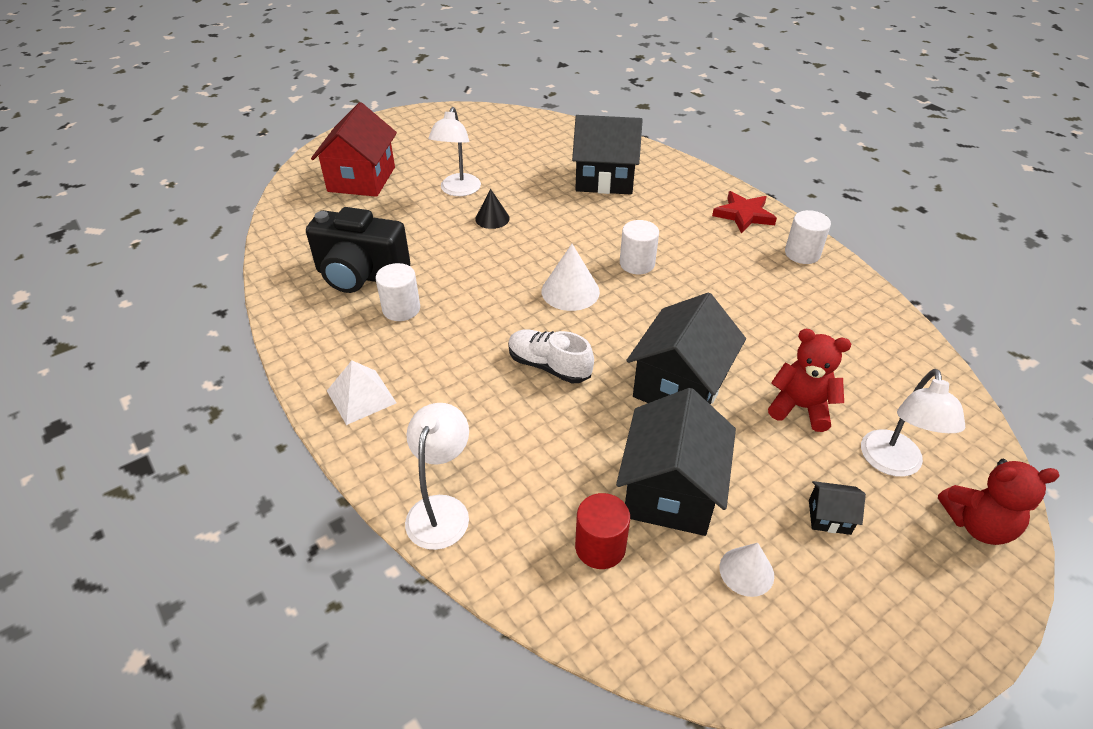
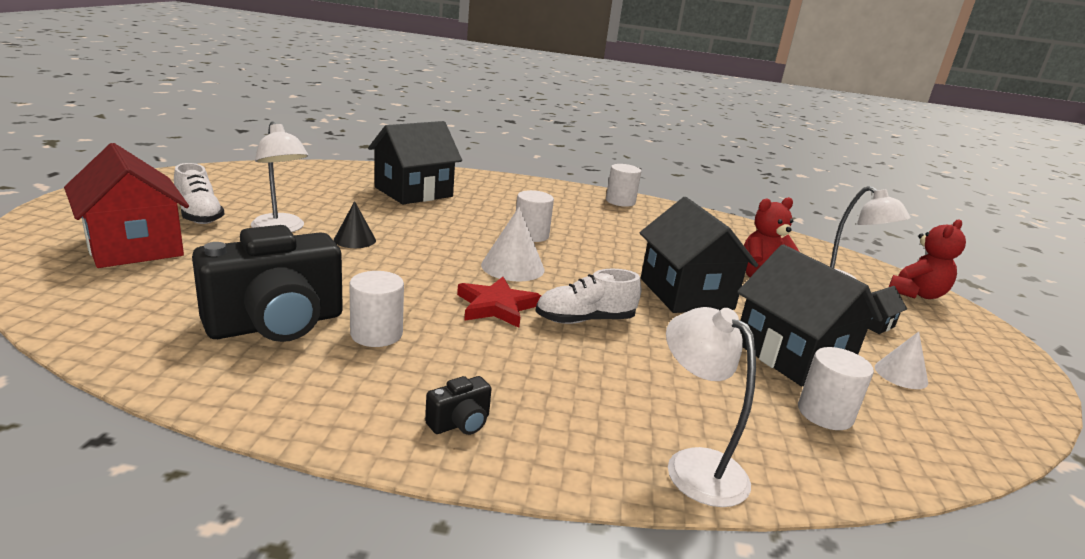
camera: 50 degrees left, 20 degrees down
(361, 396) = (460, 423): white pyramid -> black camera
(425, 160) = (199, 215): none -> white shoe
(600, 547) = (825, 414): red cylinder -> white cylinder
(744, 215) = (551, 190): red star -> red star (496, 306)

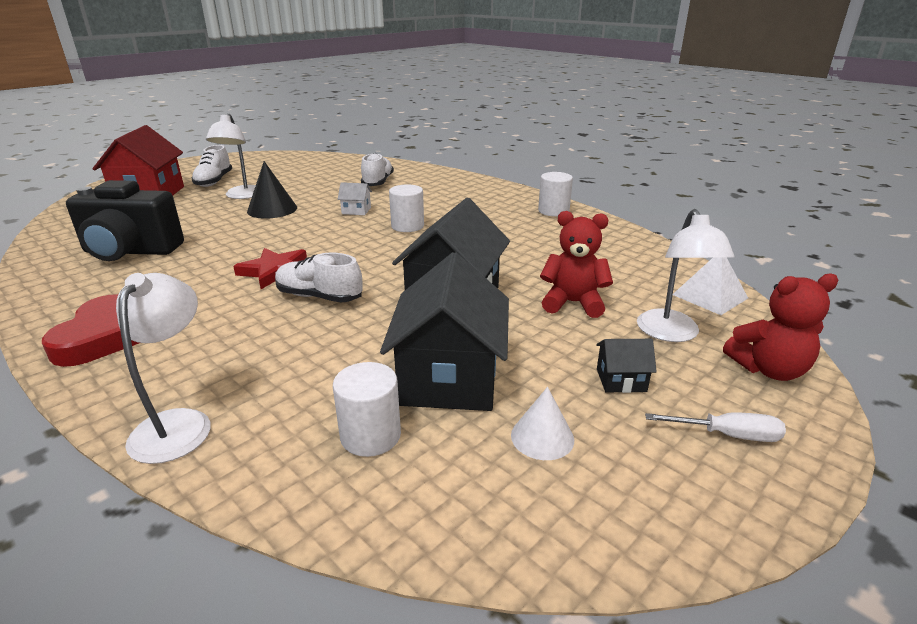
camera: 40 degrees right, 5 degrees up
(355, 240) = (272, 209): black cone -> black cone, size x1.52
(376, 334) = (168, 270): white cylinder -> none
(413, 192) = (377, 182): black house -> white shoe
(452, 227) = (356, 211): none -> white house
(460, 423) = (103, 337): black camera -> red heart
(513, 267) = (344, 247): white cone -> none
(819, 253) = (709, 296): none -> white pyramid
(962, 339) = (727, 435): none -> white screwdriver

